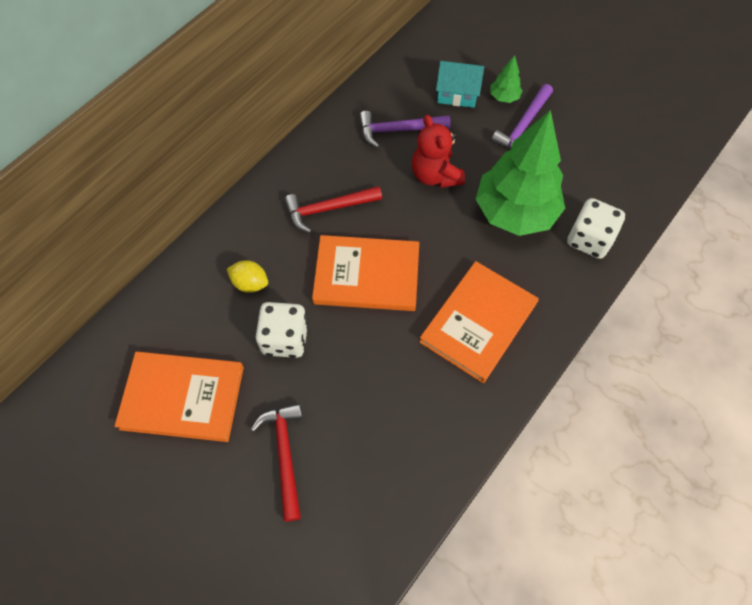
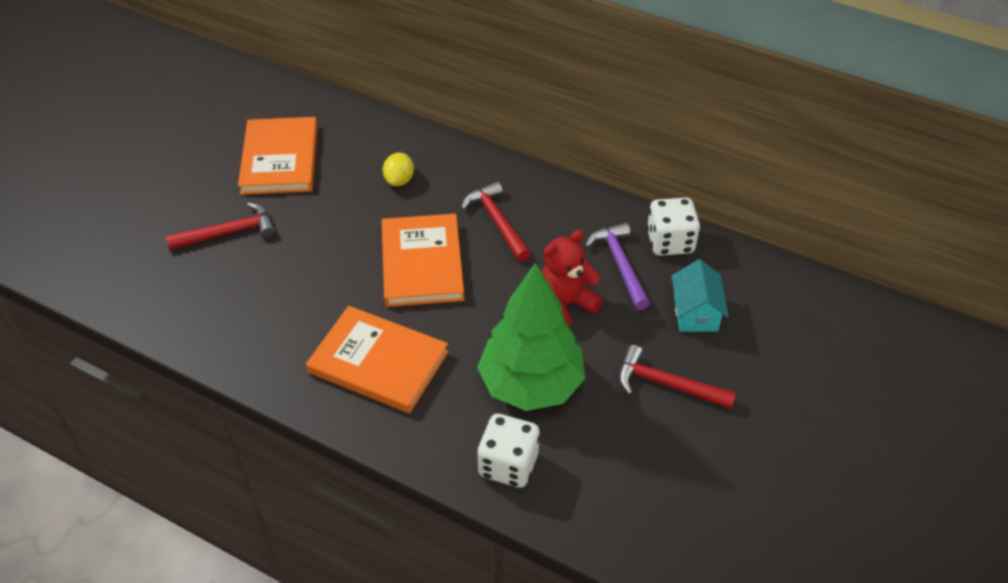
camera: 80 degrees right, 15 degrees down
(285, 339) = (343, 214): white dice -> white dice (670, 242)
(504, 97) = (708, 361): green tree -> none
(523, 126) = (666, 384): purple hammer -> red hammer

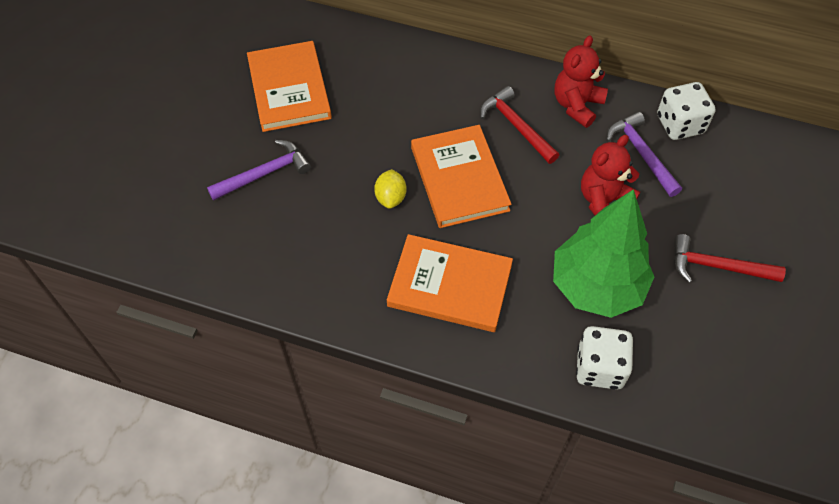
camera: 10 degrees left, 10 degrees up
(229, 233) = (264, 173): red hammer -> purple hammer
(399, 180) = (411, 96): yellow lemon -> yellow lemon (391, 197)
(566, 210) = (577, 105): none -> red teddy bear
(695, 313) = (722, 192): turquoise house -> none

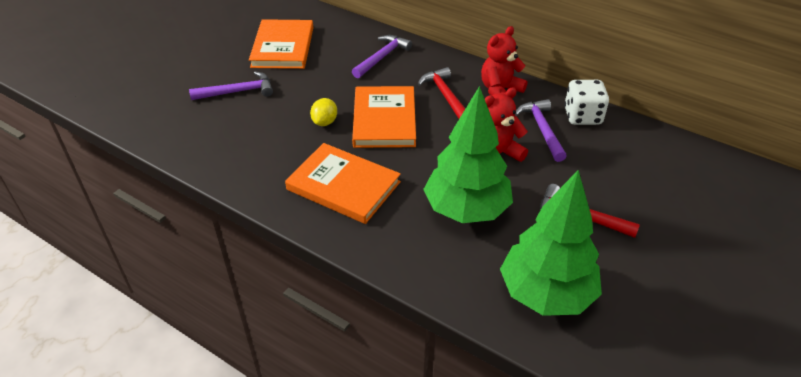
camera: 15 degrees right, 15 degrees down
(419, 81) = (382, 57): none -> purple hammer
(599, 368) = (444, 267): white dice -> none
(712, 374) = (546, 293): none -> green tree

